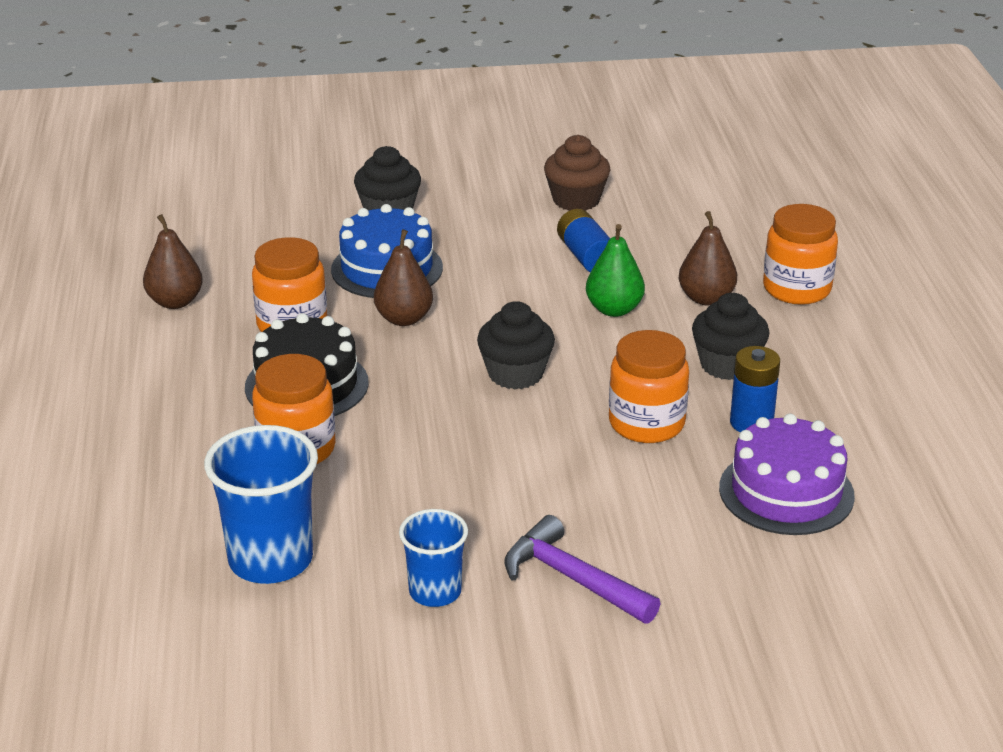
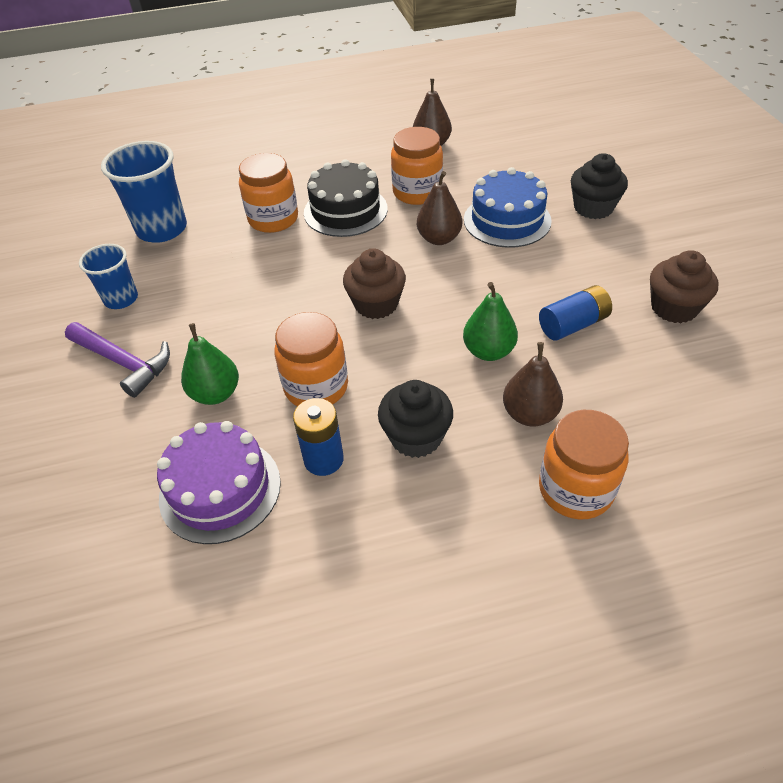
camera: 85 degrees right, 15 degrees up
(515, 374) = (376, 304): black cupcake -> brown cupcake
(572, 579) = (123, 362): purple hammer -> purple hammer turned 90 degrees clockwise
(644, 497) = (216, 393): none -> green pear

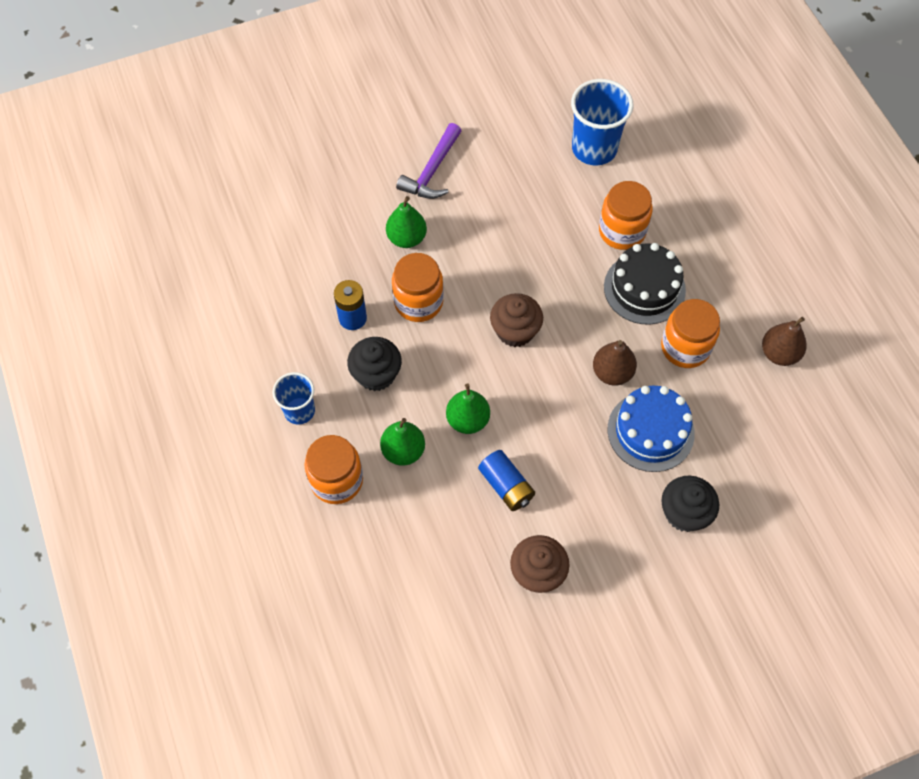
camera: 80 degrees right, 15 degrees up
(121, 299) = (500, 147): blue cup -> blue cup (299, 411)
(220, 489) = (324, 261): purple cake -> none
(529, 414) = (403, 451): brown pear -> green pear

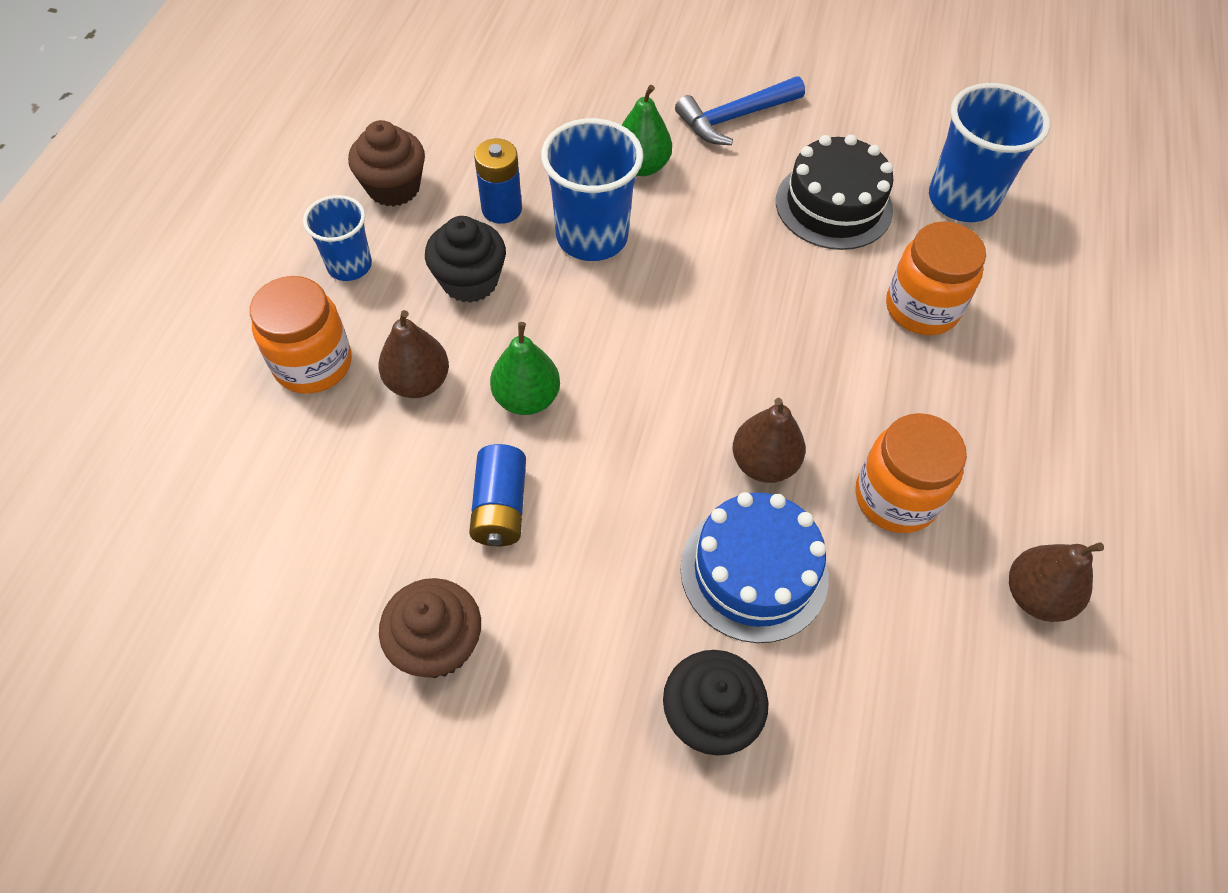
camera: 35 degrees right, 5 degrees down
(403, 451) = (418, 382): green pear -> brown pear
(418, 302) = (592, 237): orange jar -> blue cup
(432, 171) = (734, 118): purple hammer -> blue hammer
(515, 331) = (679, 336): brown cupcake -> brown cupcake (394, 187)
(644, 288) = (896, 391): black cake -> black cake (833, 205)

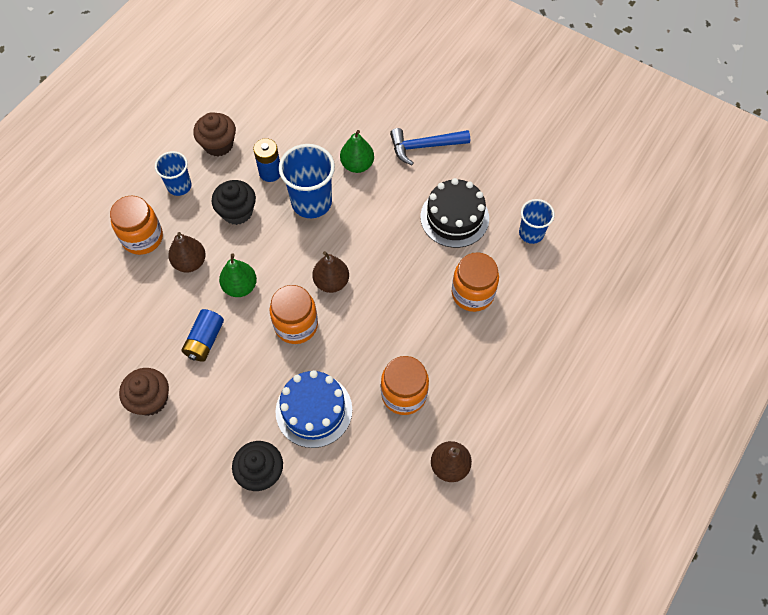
camera: 20 degrees right, 5 degrees up
(654, 435) = (296, 325): none -> orange jar
(763, 463) = (345, 356): brown pear -> brown pear (331, 282)
(962, 200) = (531, 233): blue cup -> blue cup, size x0.61

